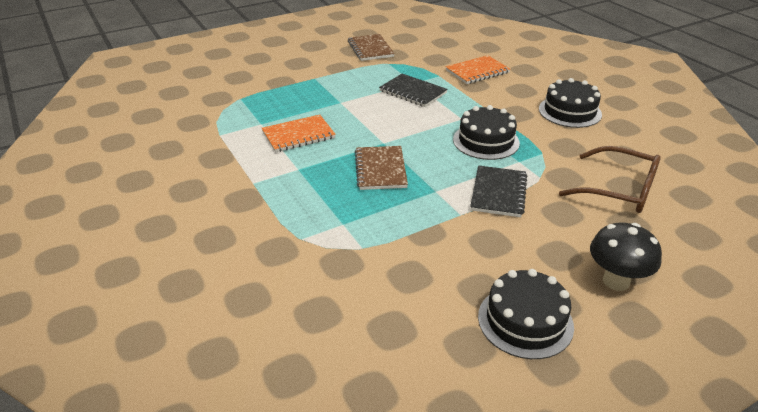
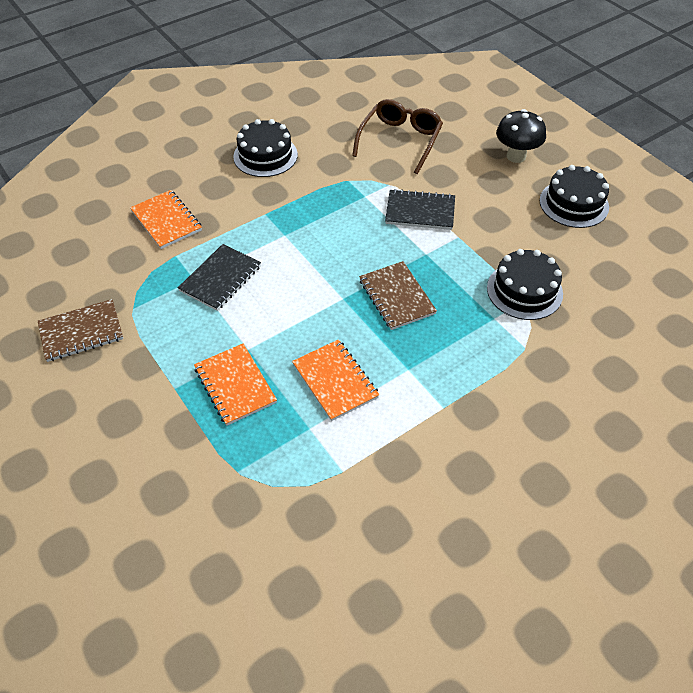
camera: 95 degrees left, 15 degrees up
(309, 97) = (235, 385): none -> orange notebook
(380, 169) = (396, 297): brown notebook -> brown notebook turned 75 degrees clockwise
(486, 141) = (330, 217): black cake -> black cake (524, 290)

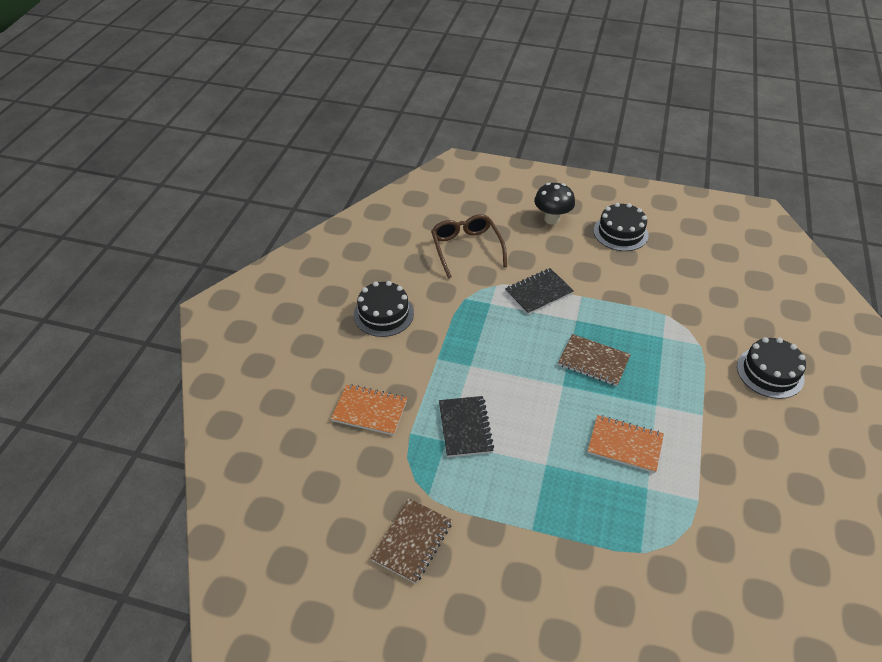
camera: 40 degrees left, 5 degrees down
(235, 385) = (569, 496): orange notebook -> none
(524, 290) = (658, 308): black cake -> black cake (770, 372)

